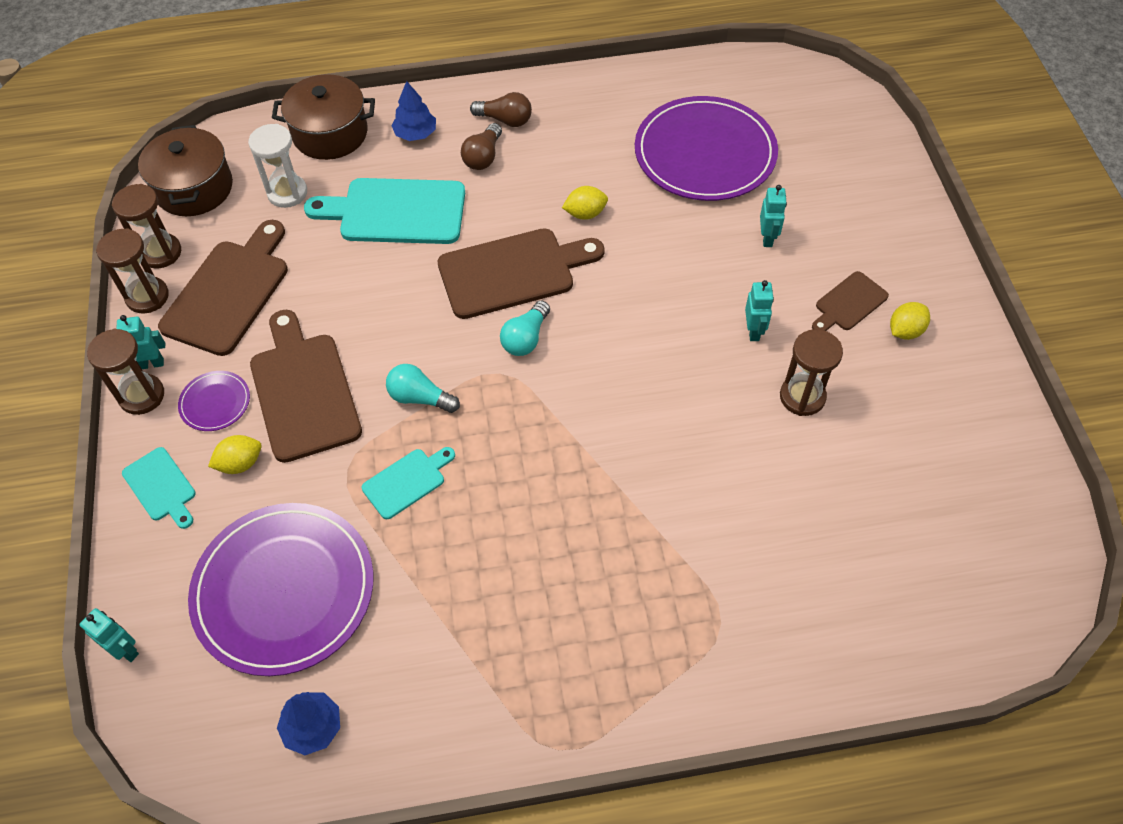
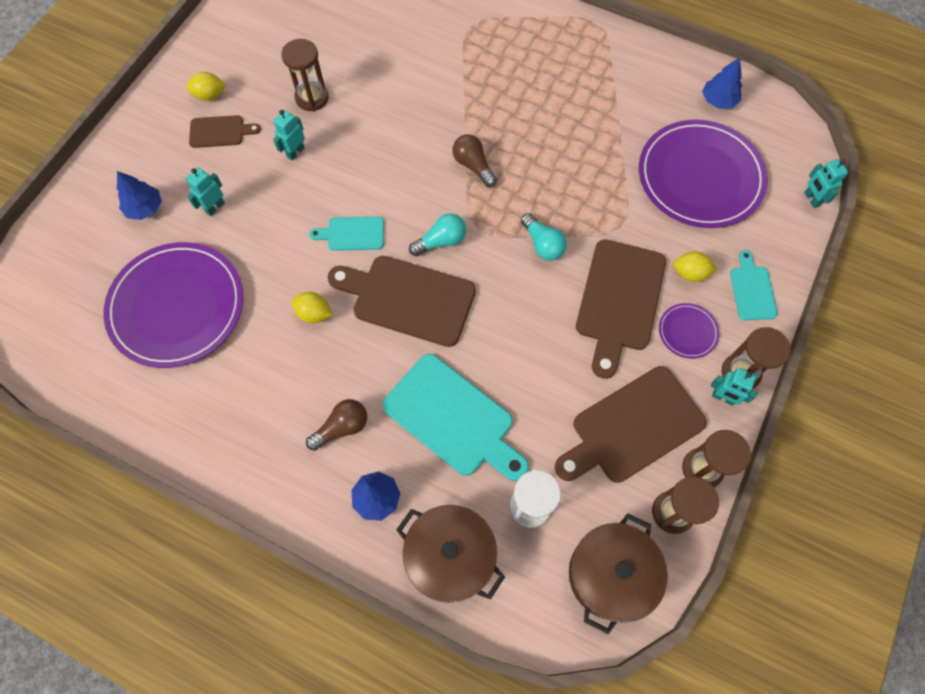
camera: 145 degrees left, 10 degrees up
(407, 481) = (587, 195): turquoise cutting board -> turquoise cutting board (352, 234)
(505, 120) = (291, 457): brown light bulb -> brown light bulb (473, 166)
(826, 201) = (145, 208): none -> blue tree

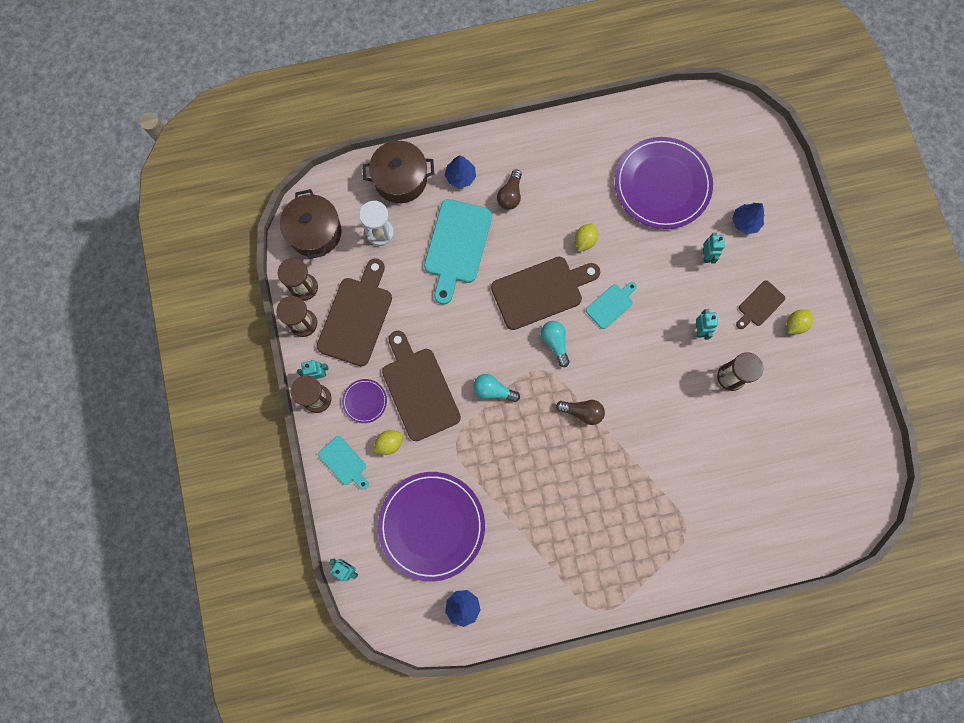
camera: 140 degrees right, 10 degrees up
(314, 314) = (584, 241): yellow lemon -> yellow lemon turned 45 degrees counterclockwise
(441, 241) = (555, 343): turquoise light bulb -> turquoise light bulb turned 135 degrees clockwise
(453, 418) = (457, 245): turquoise cutting board -> turquoise cutting board turned 75 degrees counterclockwise

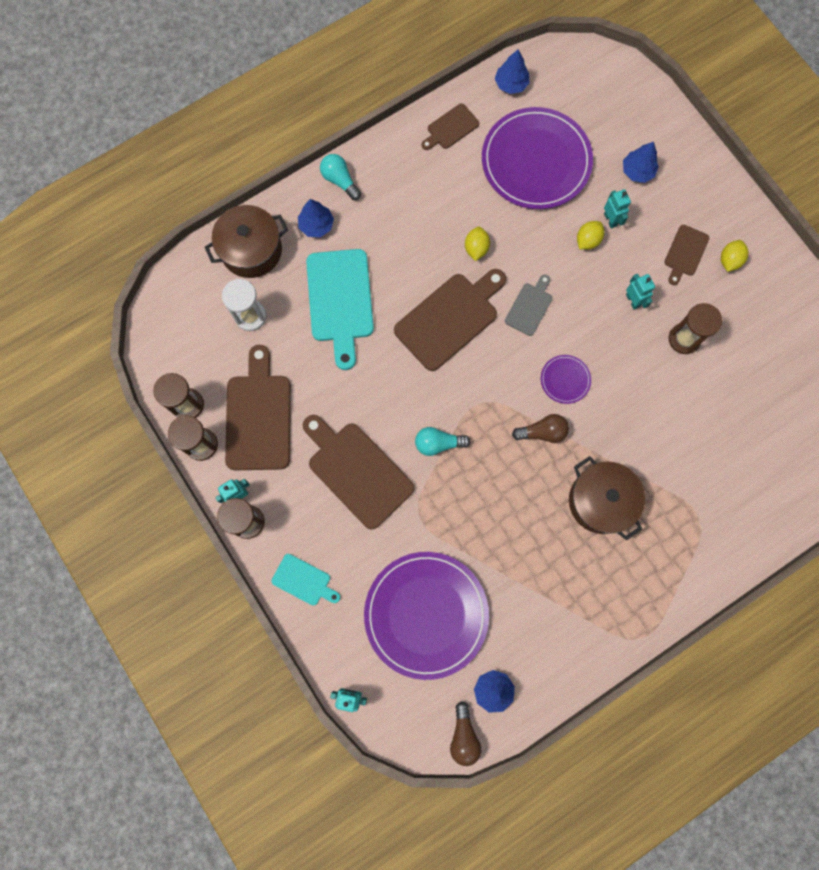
camera: 20 degrees left, 0 degrees up
(315, 232) = (177, 340): brown pot -> brown pot (600, 501)
(365, 401) = (302, 505): purple plate -> purple plate (565, 380)
(389, 443) = (346, 542): yellow lemon -> yellow lemon (587, 240)
(510, 195) = (378, 227): brown light bulb -> brown light bulb (464, 736)
(555, 343) = (485, 368): turquoise light bulb -> turquoise light bulb (340, 180)
(601, 133) = (451, 128): none -> brown cutting board
(611, 305) = (529, 307): turquoise cutting board -> grey cutting board
(665, 113) = (511, 84): none -> blue tree

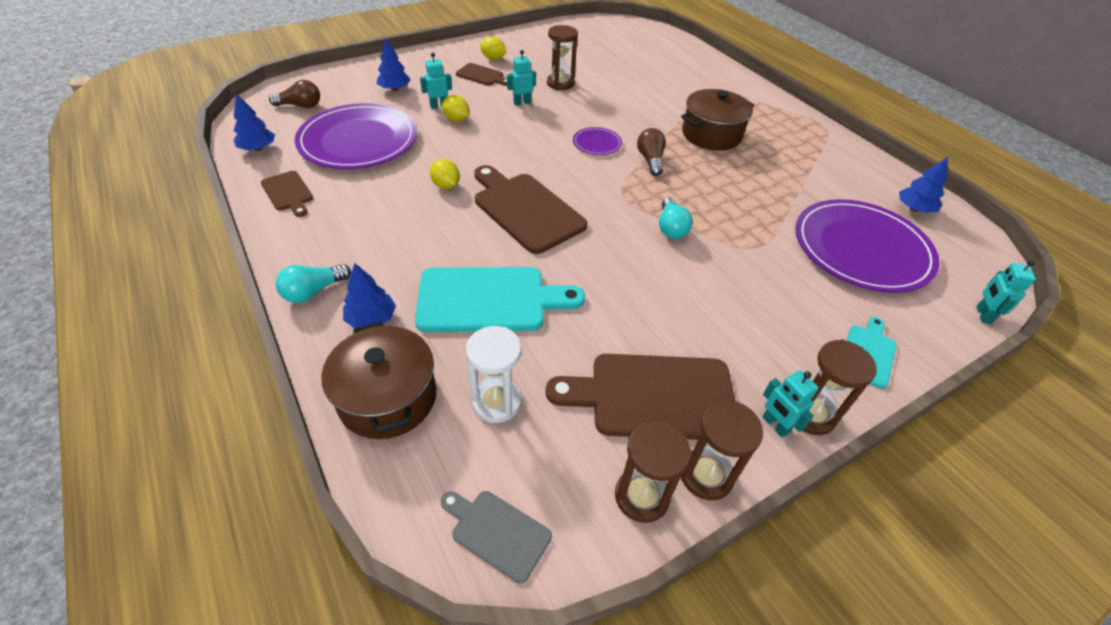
camera: 90 degrees left, 30 degrees down
(357, 471) = (715, 295): brown cutting board -> none
(464, 736) = (970, 231): brown light bulb -> brown light bulb (300, 106)
(476, 248) = (446, 185): yellow lemon -> yellow lemon turned 45 degrees clockwise
(529, 307) = (519, 157): grey cutting board -> grey cutting board (497, 532)

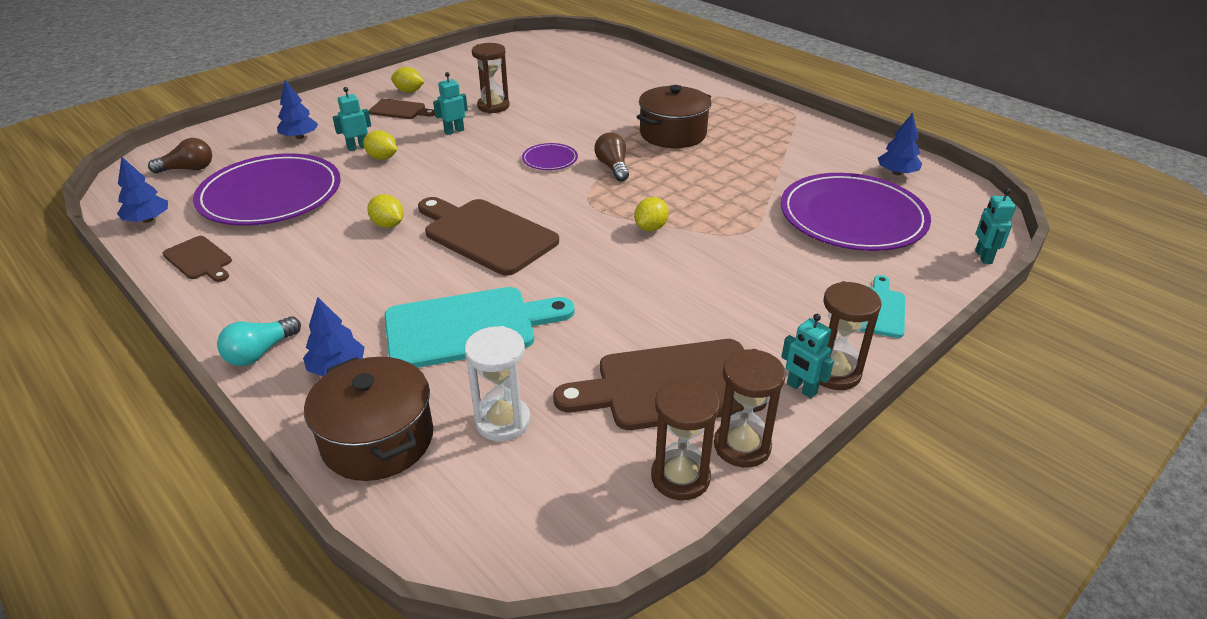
camera: 10 degrees left, 10 degrees down
(497, 532) = (535, 540): grey cutting board -> none
(671, 228) = (651, 228): turquoise light bulb -> yellow lemon

